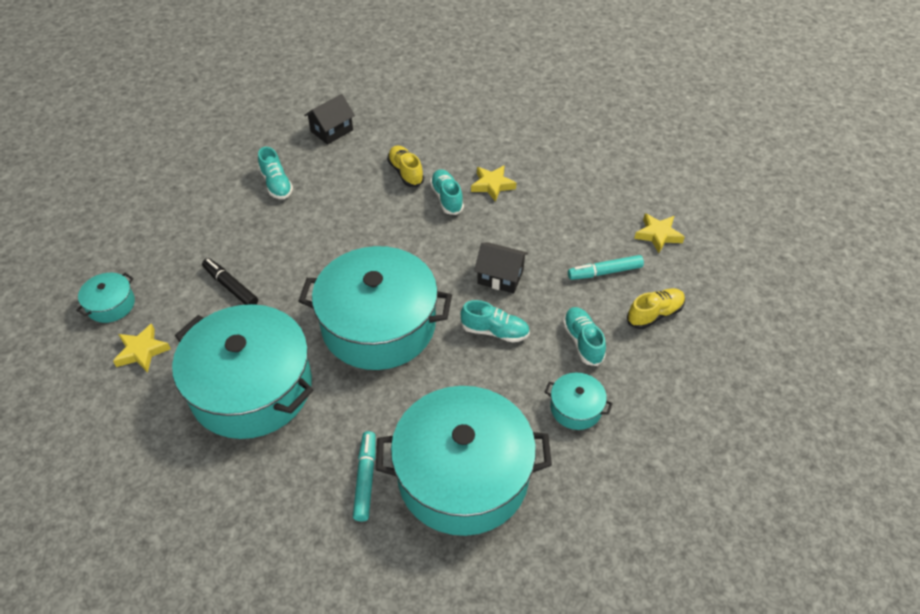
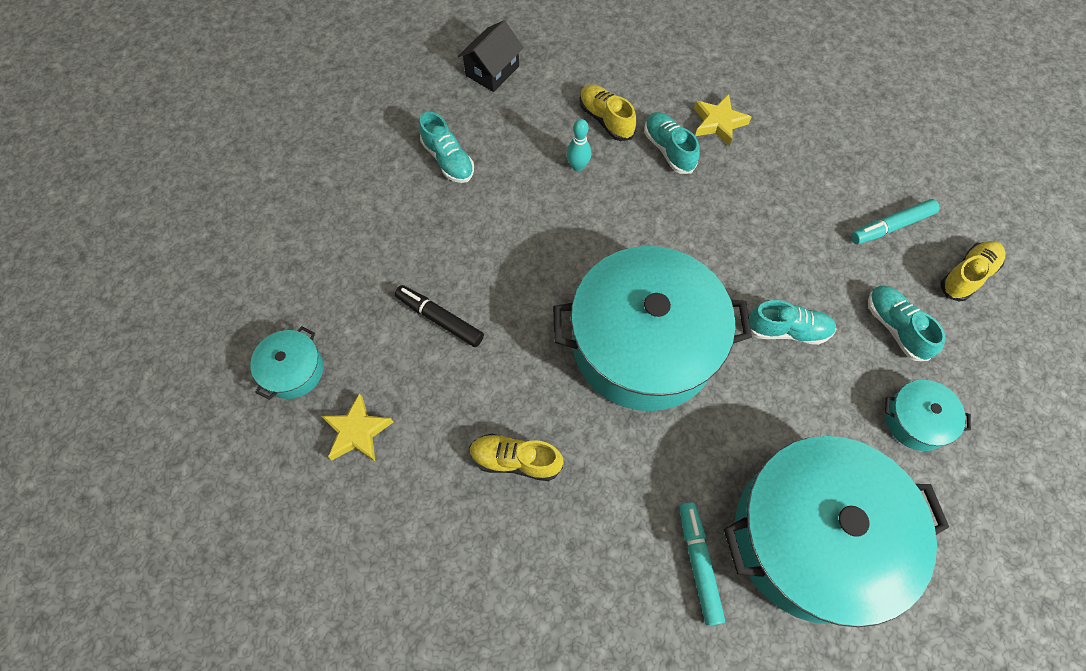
camera: 10 degrees left, 15 degrees up
(251, 388) = (515, 460): turquoise pot -> yellow shoe
(372, 201) = (578, 166): none -> turquoise bowling pin
(500, 277) = (769, 252): black house -> none
(658, 235) = (937, 165): yellow star -> none

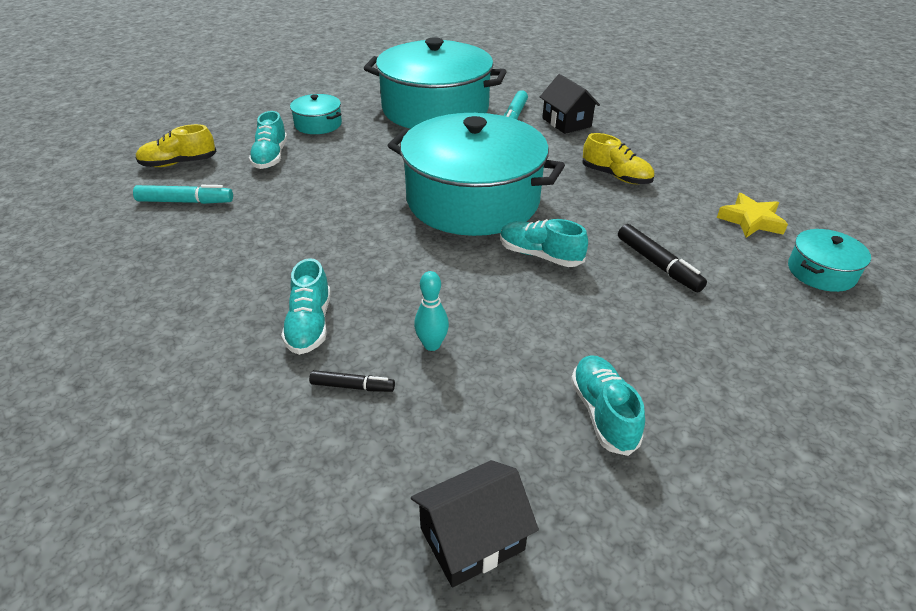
camera: 155 degrees left, 25 degrees down
(606, 120) = (352, 386): yellow shoe -> black marker
(622, 583) = (566, 122): none -> black house
(718, 123) = (222, 331): yellow star -> none
(787, 330) = (350, 176): turquoise shoe -> turquoise shoe (540, 255)

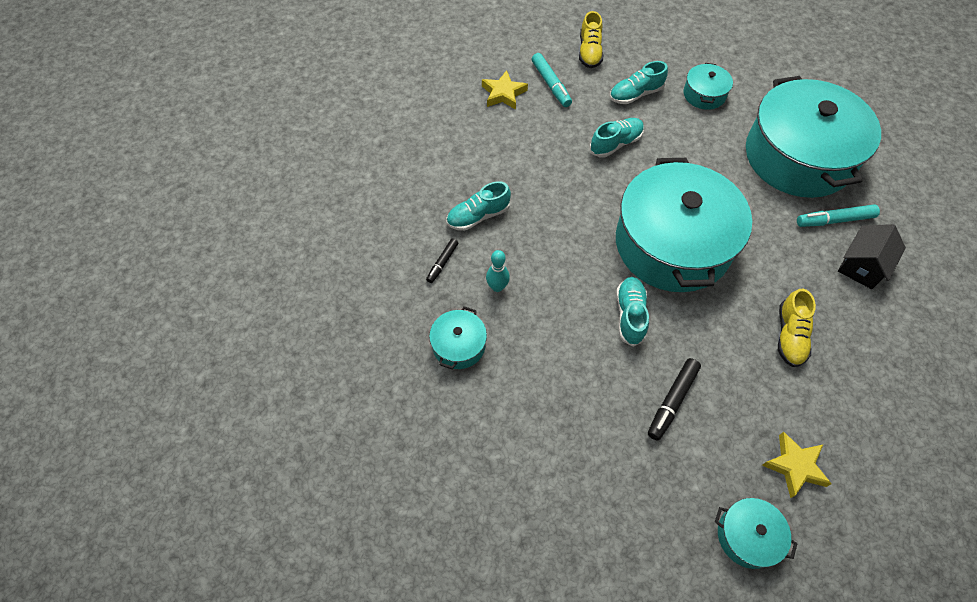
camera: 65 degrees right, 20 degrees up
(150, 239) = (503, 94): none -> yellow star
(178, 163) = (589, 52): yellow shoe -> yellow shoe turned 135 degrees counterclockwise
(352, 386) = (442, 263): black marker -> black marker turned 45 degrees clockwise
(472, 539) = (372, 364): black house -> none
(497, 415) = (459, 345): none -> turquoise pot
(603, 413) = (490, 403): turquoise shoe -> turquoise shoe (615, 144)

